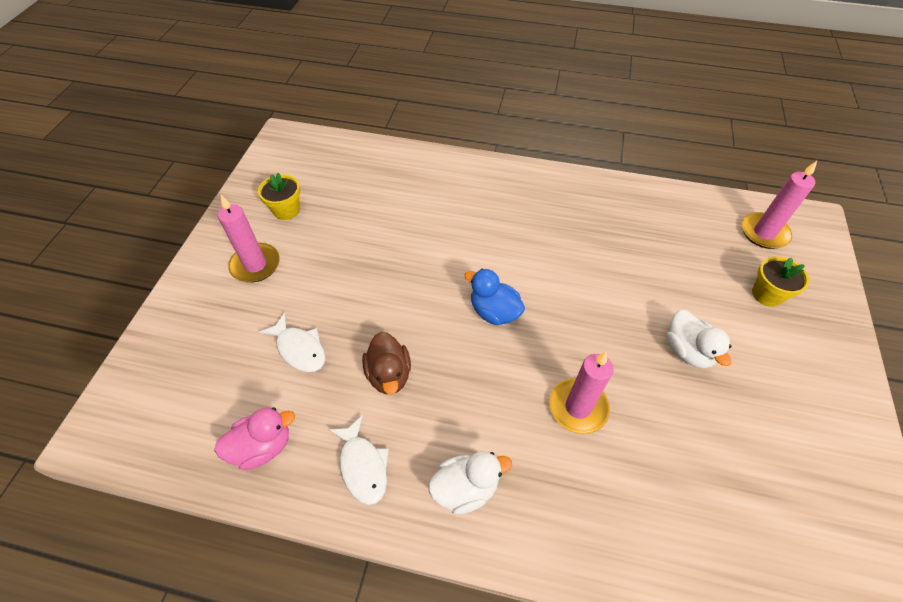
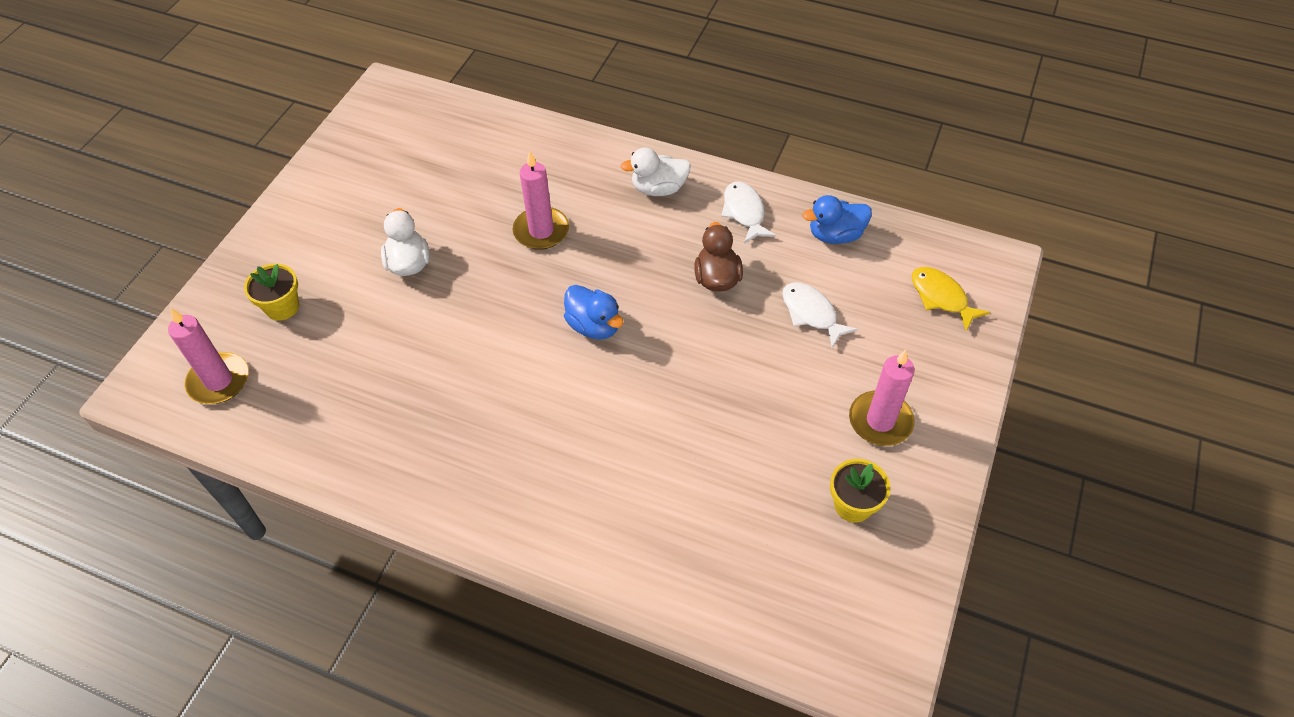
camera: 170 degrees left, 0 degrees up
(169, 382) = (941, 297): none -> yellow fish
(262, 447) = (835, 235): pink duck -> blue duck

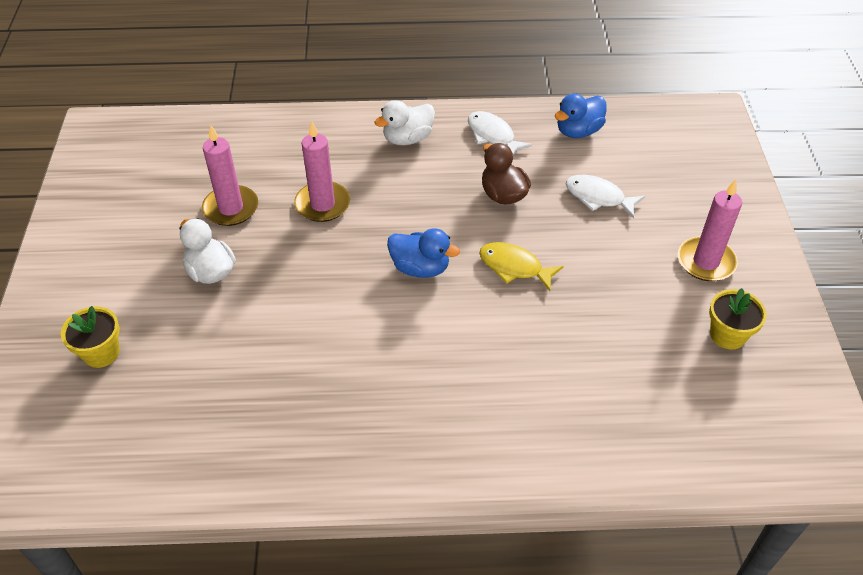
camera: 25 degrees left, 5 degrees down
(219, 381) = (71, 445): pink candle -> pink candle (231, 208)
(941, 297) = (690, 152): yellow fish -> yellow fish (514, 267)

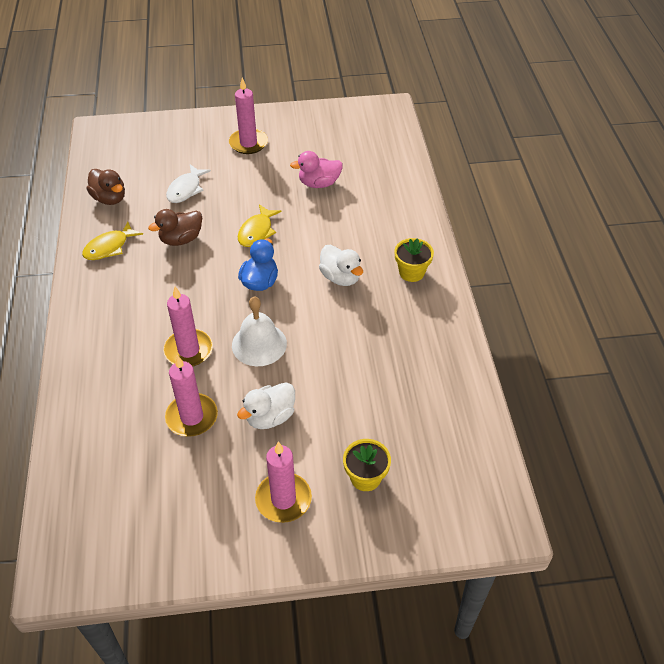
camera: 95 degrees left, 0 degrees up
(103, 279) = (283, 499): none -> pink candle
(318, 265) = (259, 344): none -> white bell
(407, 138) = (107, 301): white duck -> white duck (340, 277)
(493, 135) = (109, 247): white fish -> yellow fish
(578, 131) = (110, 198): blue duck -> brown duck
(618, 341) = (319, 183): none -> pink duck
(727, 335) = (308, 139): yellow flower pot -> yellow flower pot (411, 272)

